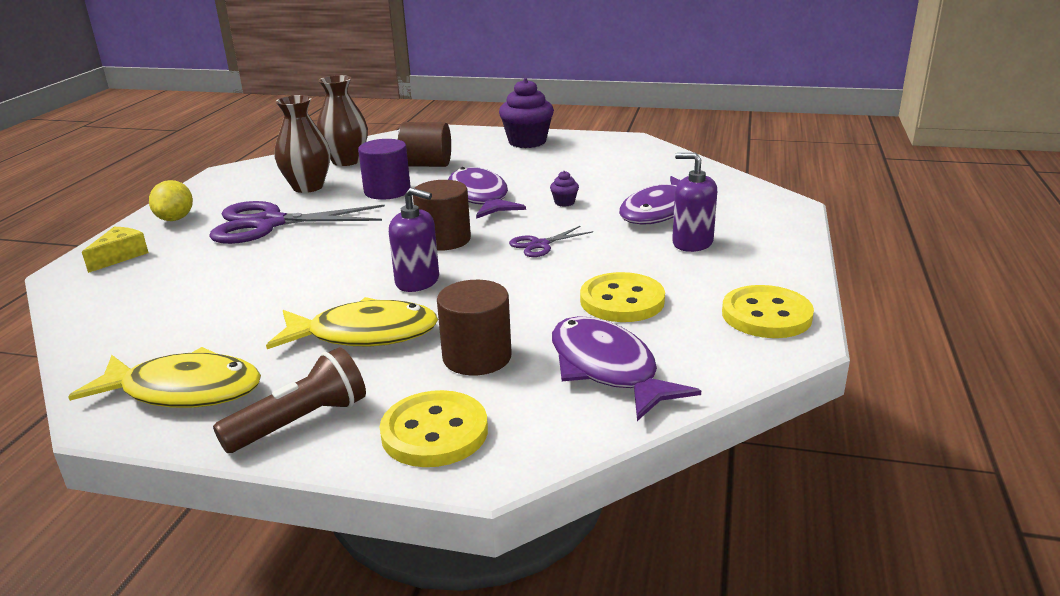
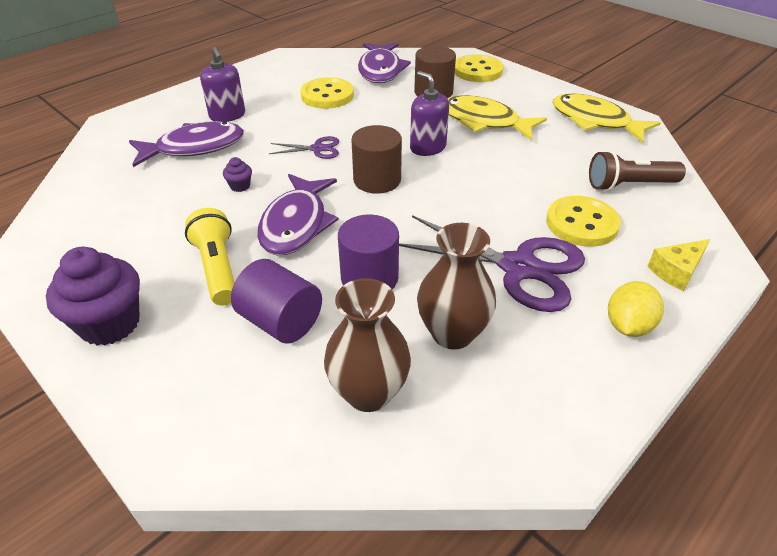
camera: 150 degrees left, 15 degrees up
(300, 422) = (535, 90): brown flashlight -> brown flashlight (629, 185)
(427, 165) = (281, 322): brown cylinder -> purple cylinder
(502, 169) = (217, 268): none -> yellow flashlight
(766, 315) = (275, 68): yellow button -> yellow button (581, 223)

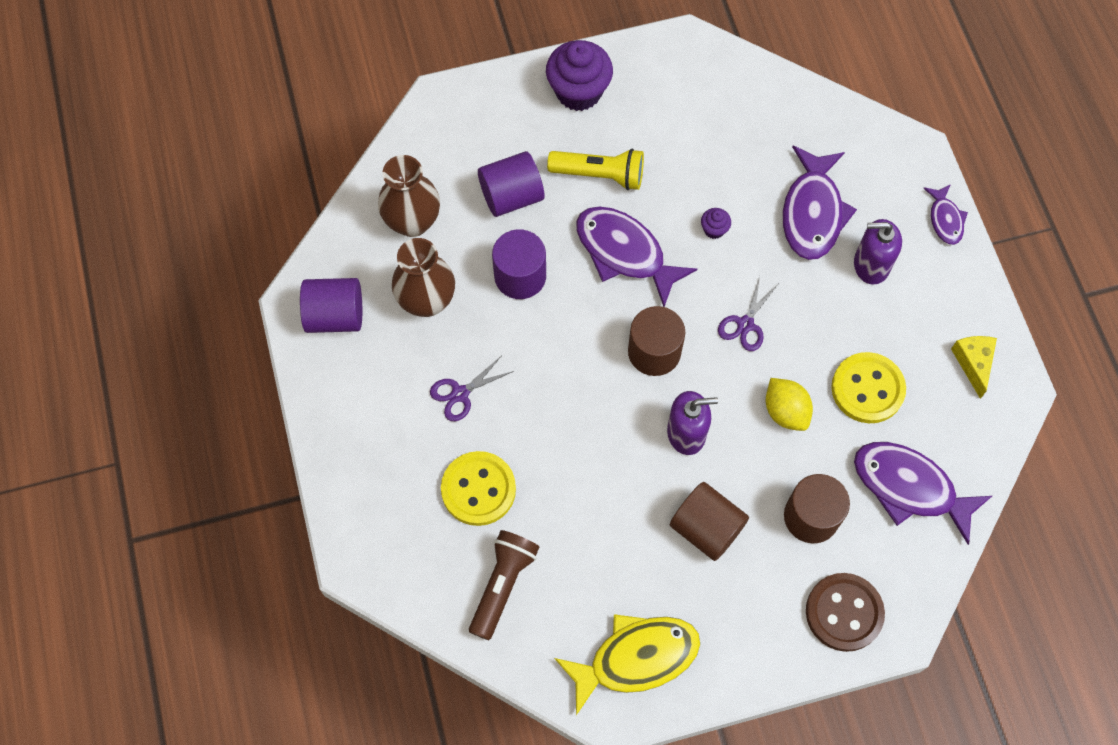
camera: 120 degrees right, 25 degrees up
(170, 99) = (945, 219): none -> purple fish
(477, 71) = (844, 613): yellow button -> brown button
(484, 122) = (706, 528): yellow fish -> brown cylinder
(518, 267) = (460, 394): purple scissors -> purple scissors, size x0.47
(539, 404) = (335, 316): none -> purple cylinder
(628, 326) = (352, 426): yellow lemon -> yellow lemon (785, 411)
(676, 271) = (375, 516): yellow cheese -> yellow cheese (973, 363)

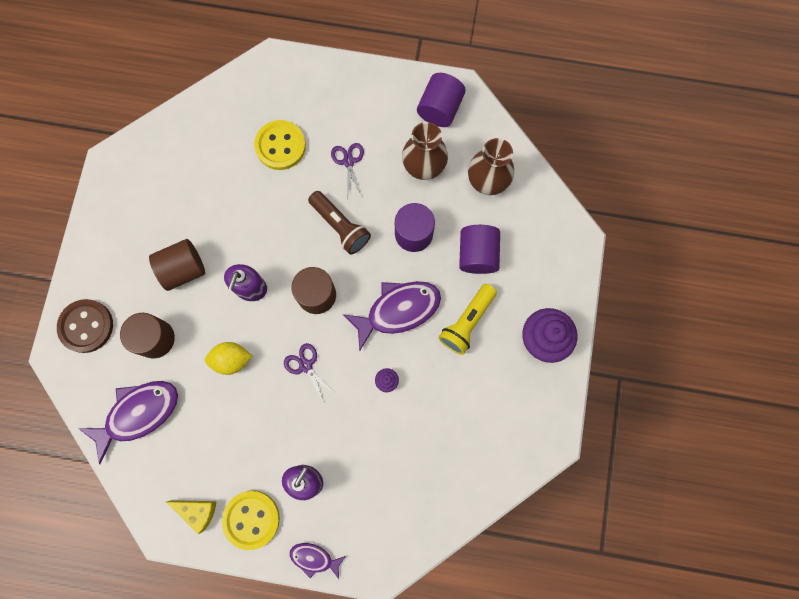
camera: 115 degrees right, 10 degrees up
(502, 585) = (214, 135): brown flashlight -> brown flashlight (340, 226)
(636, 658) = (130, 190): yellow fish -> none
(812, 212) = (367, 460): purple fish -> none
(867, 389) = (218, 424): yellow button -> yellow button (251, 519)

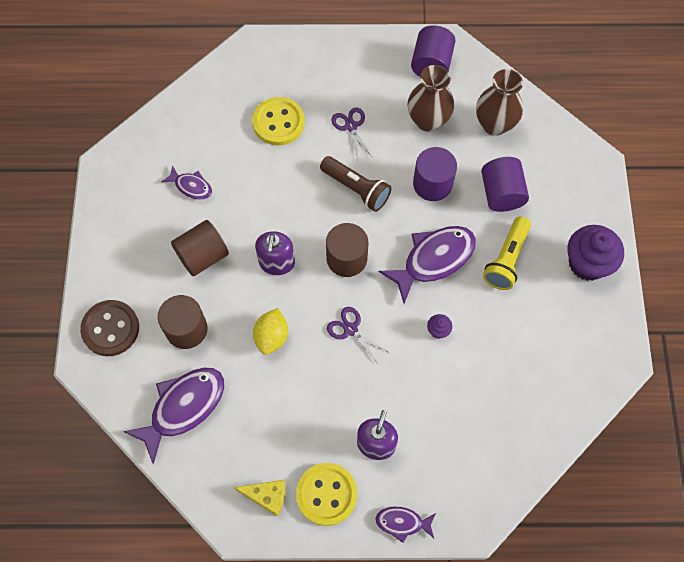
camera: 10 degrees left, 10 degrees down
(186, 198) = (191, 186): none -> purple fish
(231, 360) = (271, 336): yellow lemon -> yellow lemon turned 60 degrees counterclockwise

